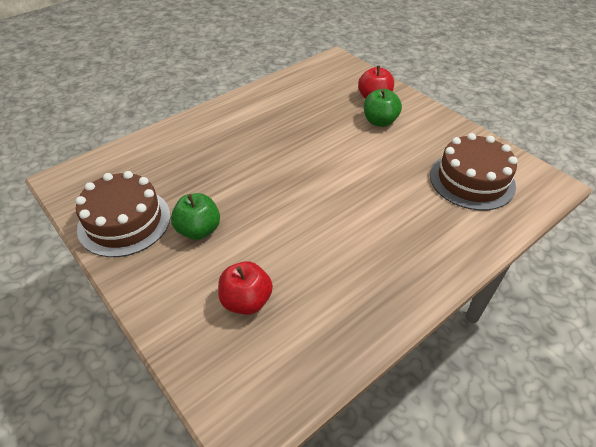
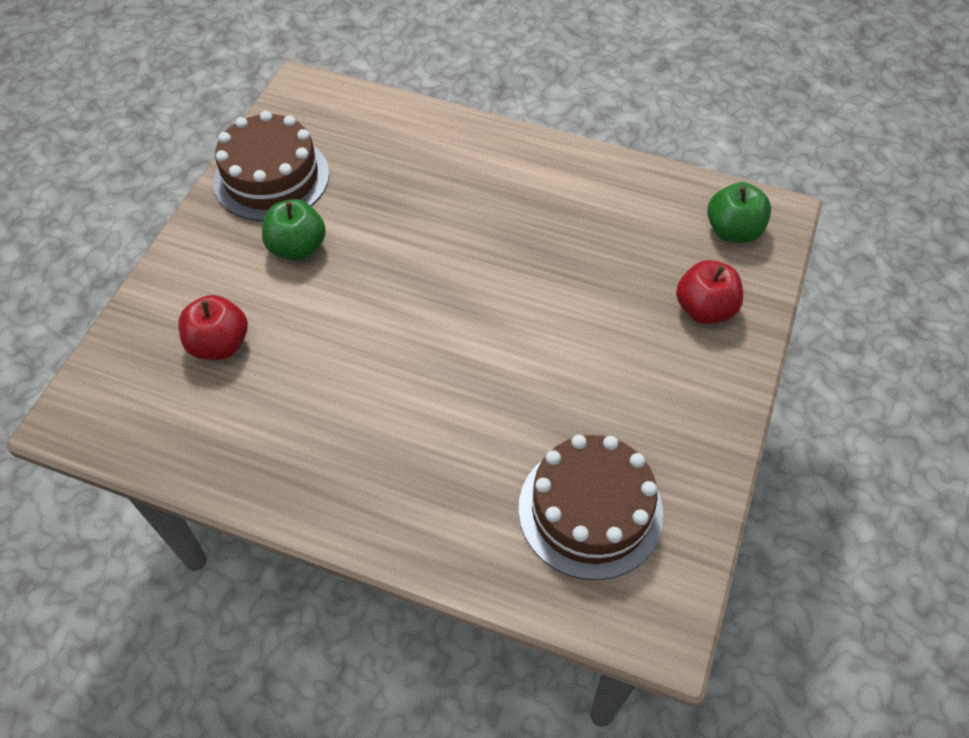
camera: 60 degrees right, 10 degrees up
(380, 121) = (649, 339): green apple -> green apple (733, 231)

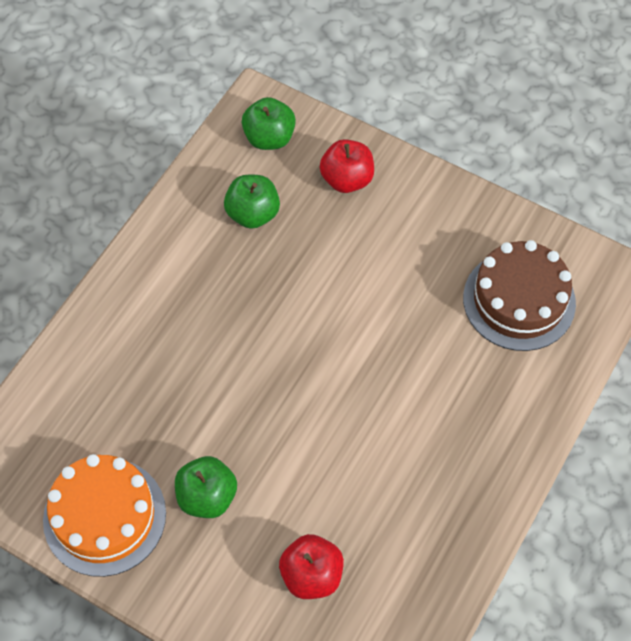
camera: 80 degrees left, 5 degrees up
(271, 177) = (104, 516): brown cake -> orange cake
(629, 232) = (253, 214): none -> green apple

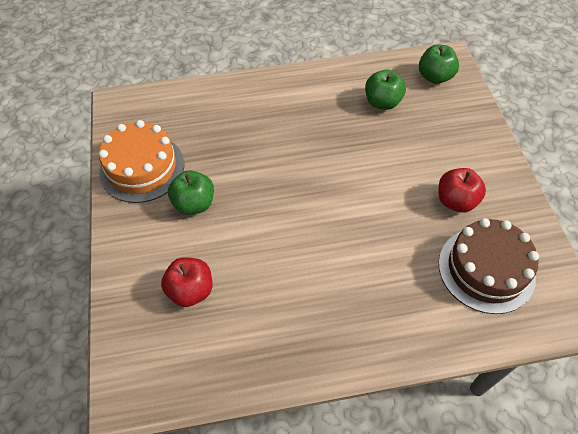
camera: 50 degrees right, 5 degrees down
(347, 179) = (454, 126): red apple -> red apple (456, 201)

